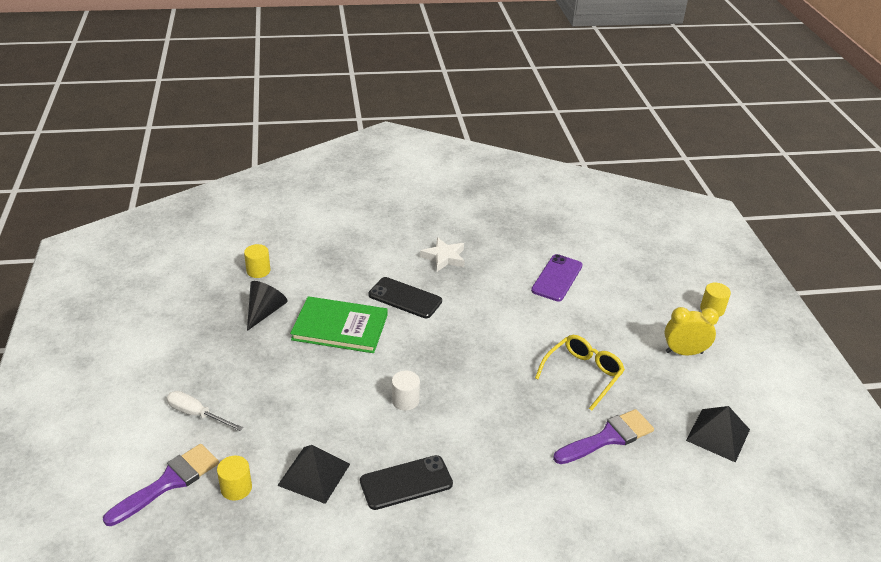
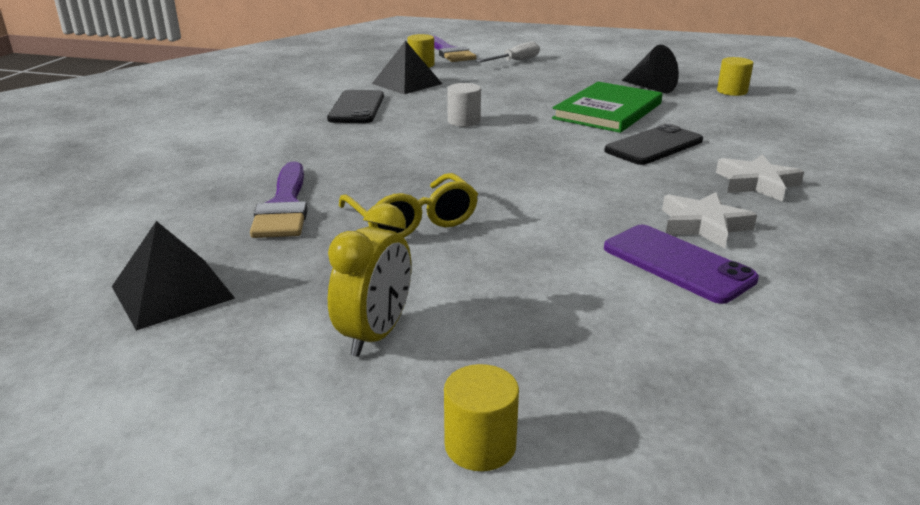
camera: 115 degrees right, 10 degrees down
(511, 273) = (703, 225): none -> white star

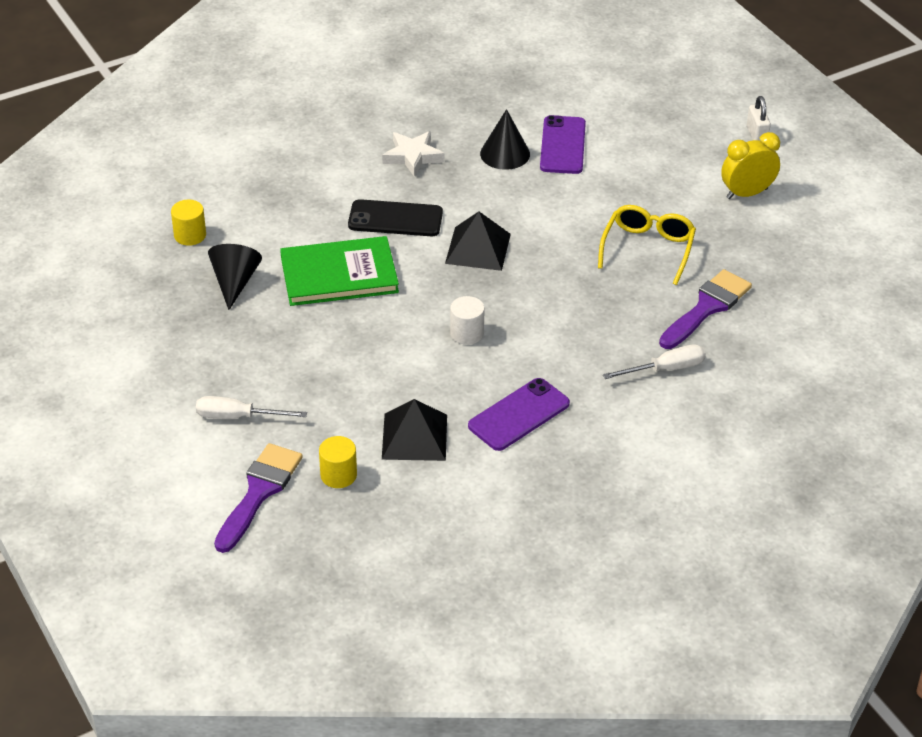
camera: 135 degrees left, 15 degrees up
(172, 292) = (818, 271): black pyramid -> black pyramid (478, 248)
(274, 159) = (666, 369): none -> white screwdriver
(356, 107) = (519, 415): black phone -> purple phone
(480, 445) = (756, 135): yellow cylinder -> white padlock
(703, 225) = (505, 154): white star -> black cone

